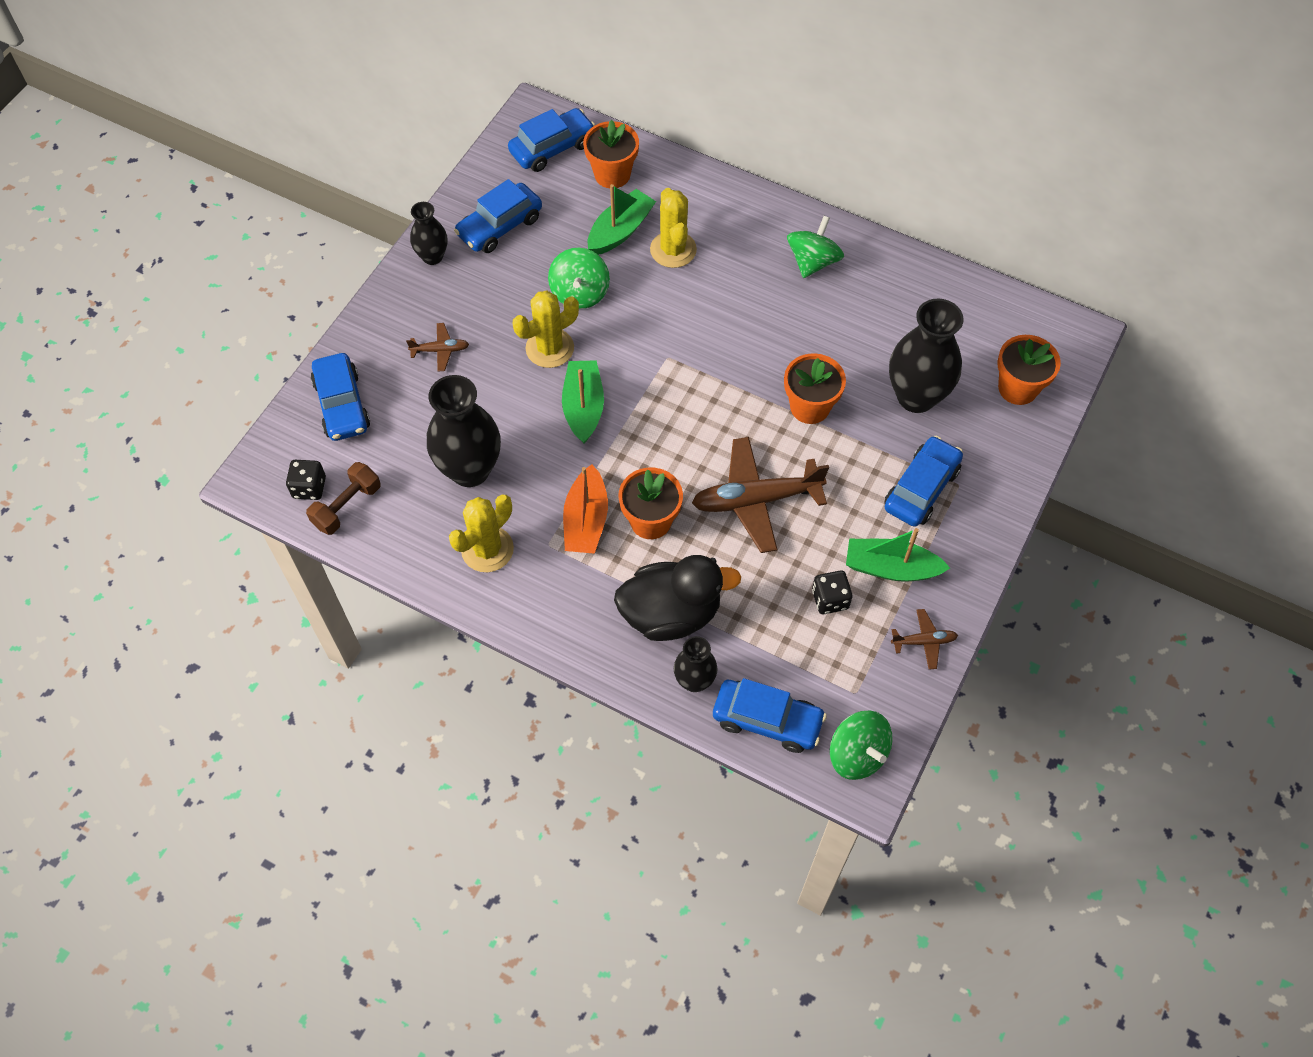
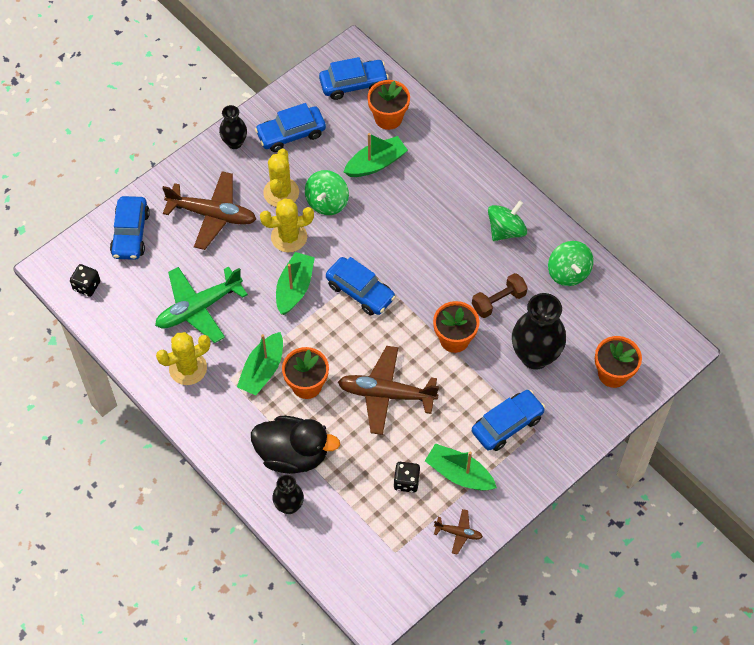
camera: 20 degrees right, 0 degrees up
(347, 506) = (106, 307): brown dumbbell -> brown dumbbell (498, 301)
(440, 350) = (212, 214): brown plane -> brown plane, size x2.12
(470, 470) = (198, 308): black vase -> green plane
(586, 521) = (262, 370): orange boat -> green boat
(673, 250) = (408, 190): yellow cactus -> yellow cactus (281, 192)
(767, 720) = (326, 549): blue car -> blue car (360, 291)
(857, 754) = (377, 593): green spinning top -> green spinning top (568, 272)

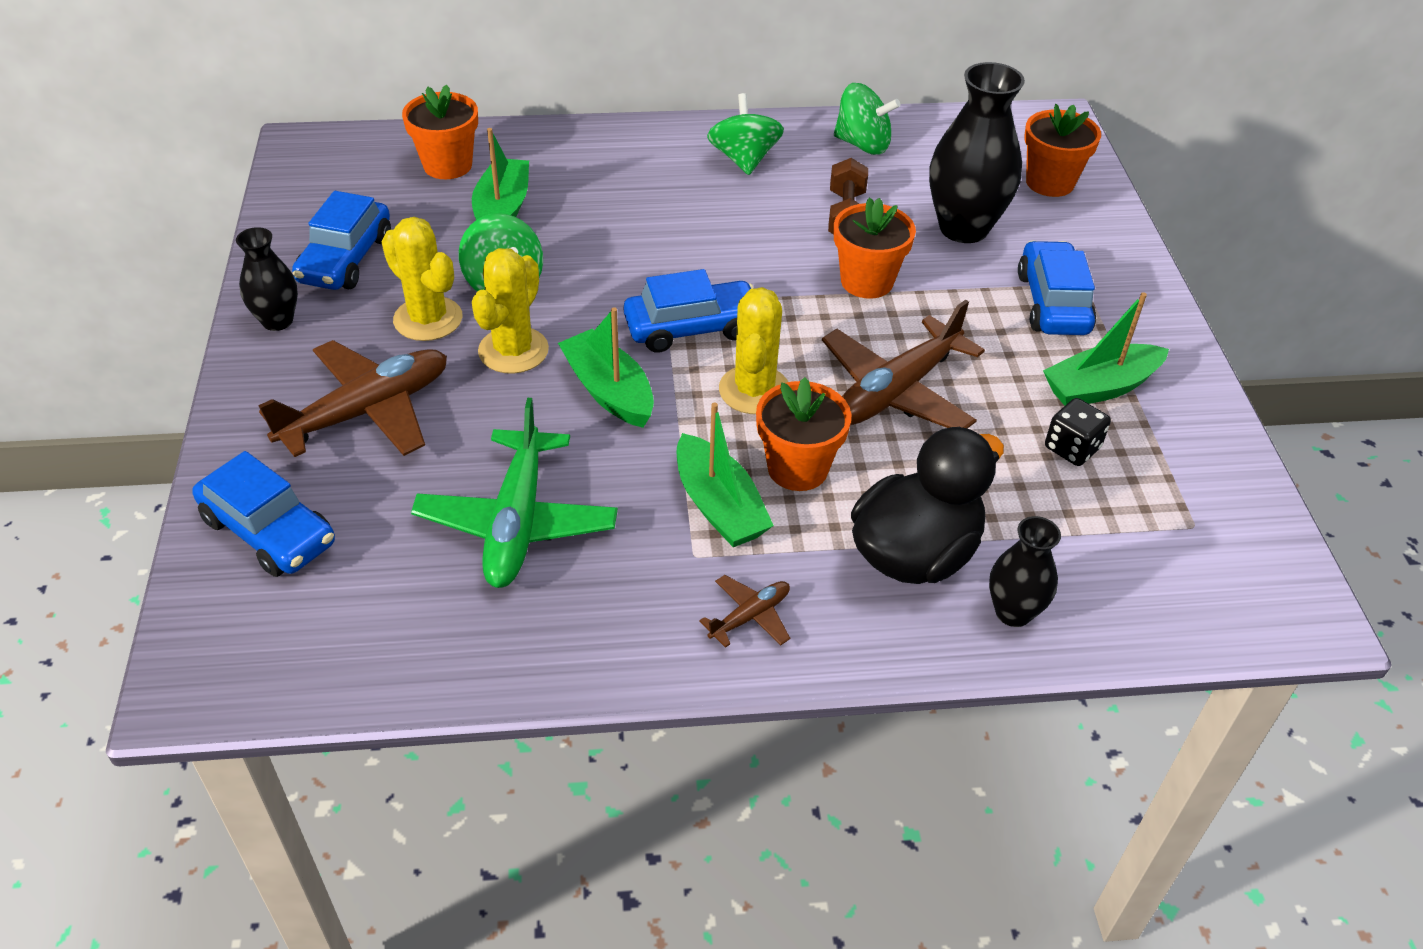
camera: 55 degrees left, 15 degrees down
(87, 286) = (292, 654): black dice -> none
(188, 368) = (618, 601): yellow cactus -> yellow cactus (754, 390)
(353, 84) = (352, 167): blue car -> none
(458, 533) = (1206, 439): brown plane -> brown plane (750, 616)

